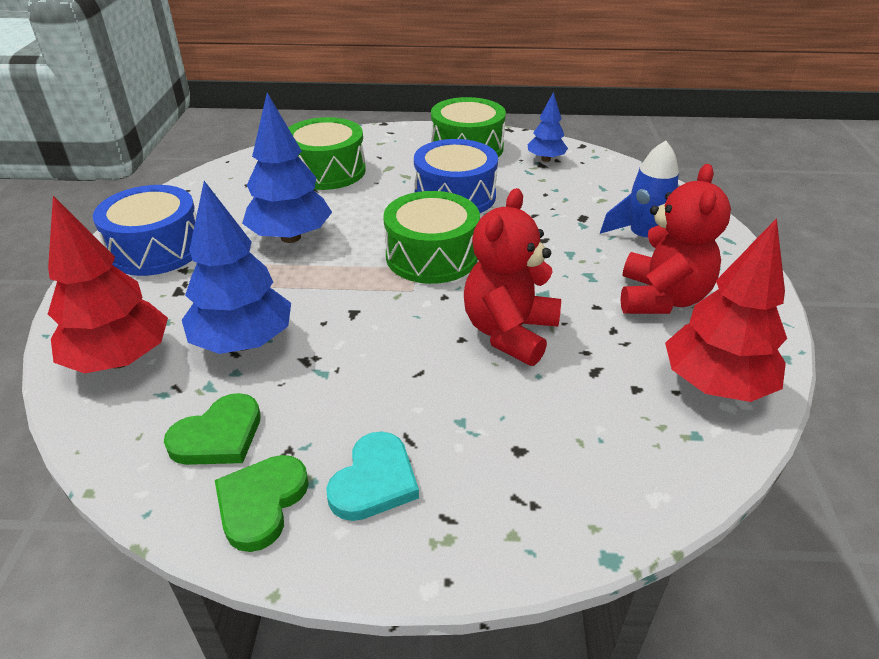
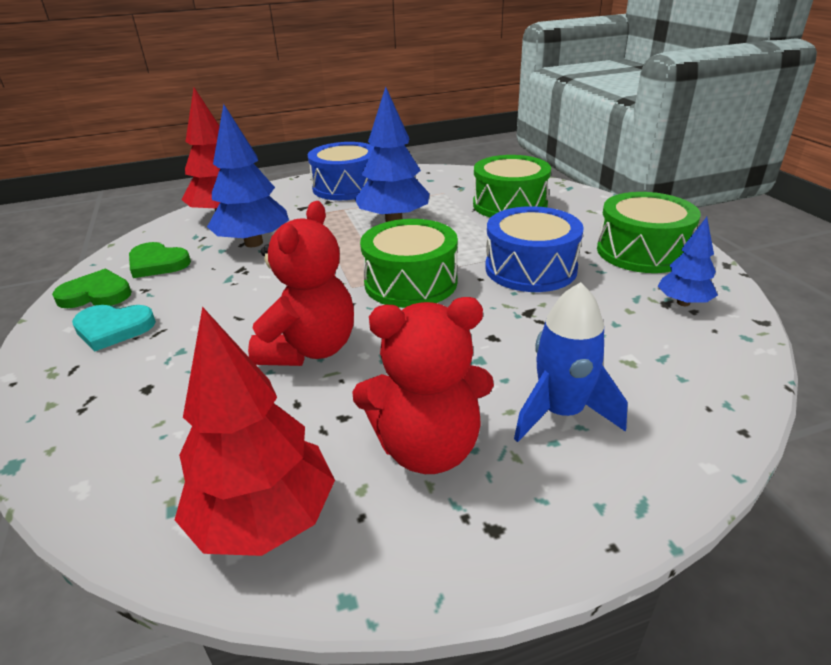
camera: 70 degrees right, 5 degrees down
(509, 332) = (310, 349): red teddy bear -> red teddy bear turned 105 degrees clockwise

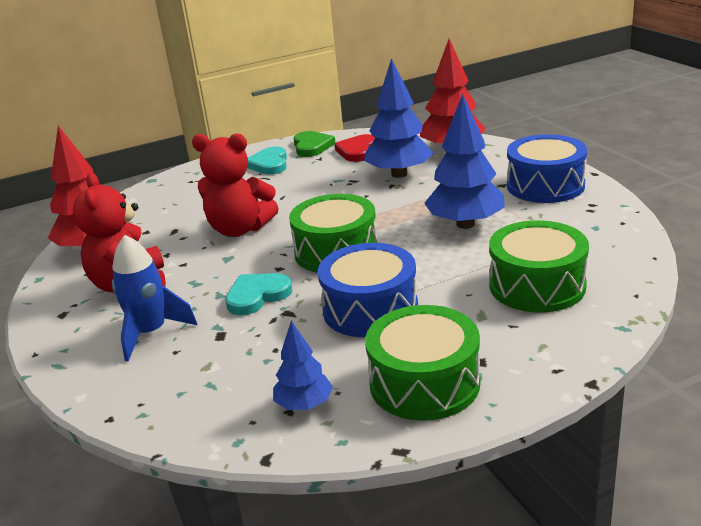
camera: 85 degrees right, 5 degrees down
(157, 263) = (358, 151): green heart -> red heart
(489, 331) = (257, 296): none -> turquoise heart

